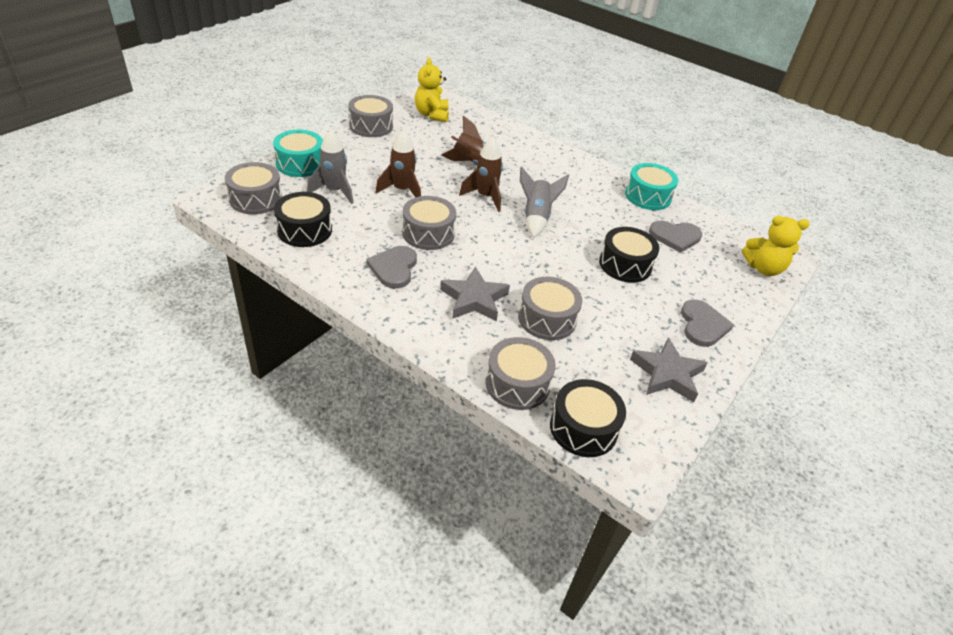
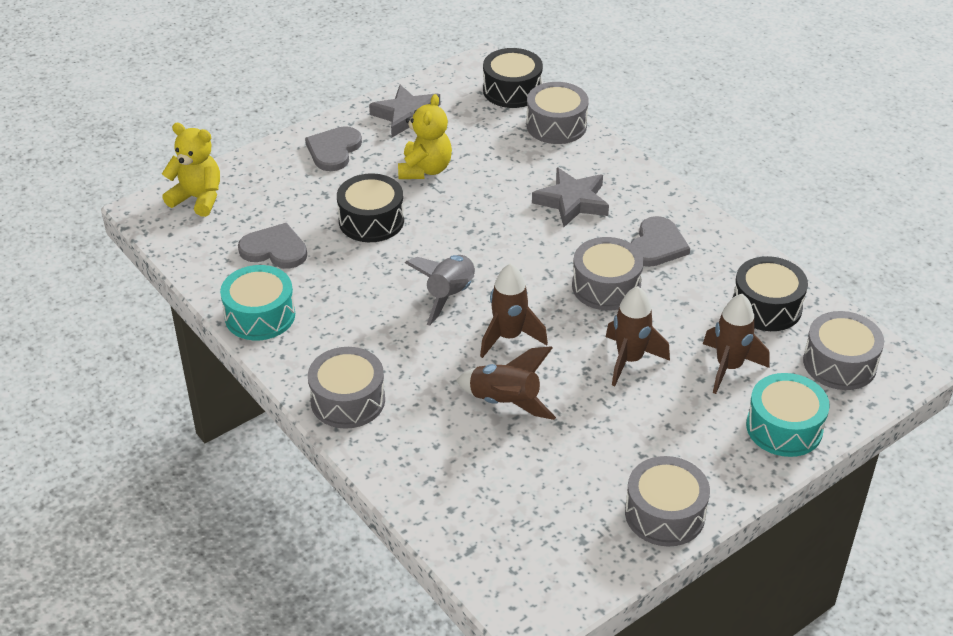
camera: 160 degrees left, 0 degrees up
(335, 191) = (729, 367): grey rocket -> brown rocket
(432, 115) = (543, 540): yellow teddy bear -> yellow teddy bear (425, 169)
(547, 319) = (500, 174): grey drum -> grey drum (348, 400)

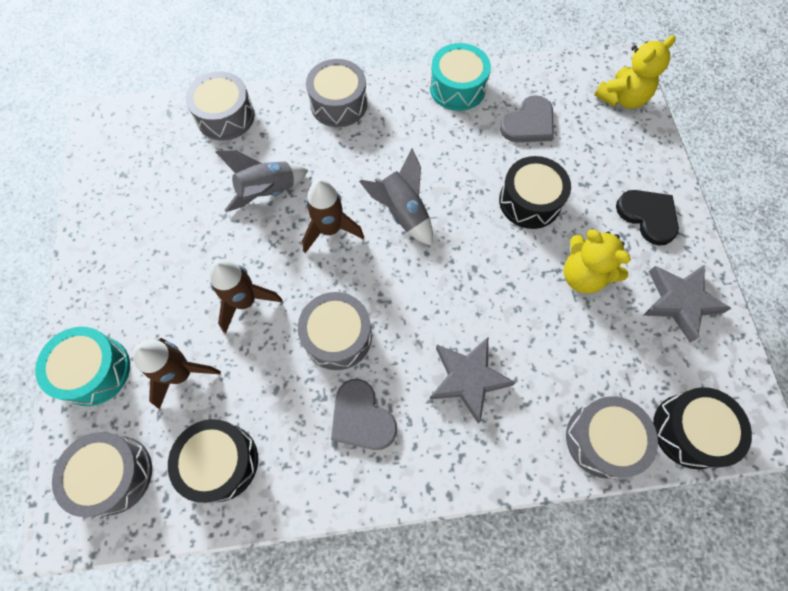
camera: 120 degrees right, 25 degrees up
(333, 150) = (648, 216): grey heart -> black heart
(505, 402) = (267, 193): brown rocket -> grey rocket
(665, 514) = (98, 234): grey drum -> grey drum (225, 116)

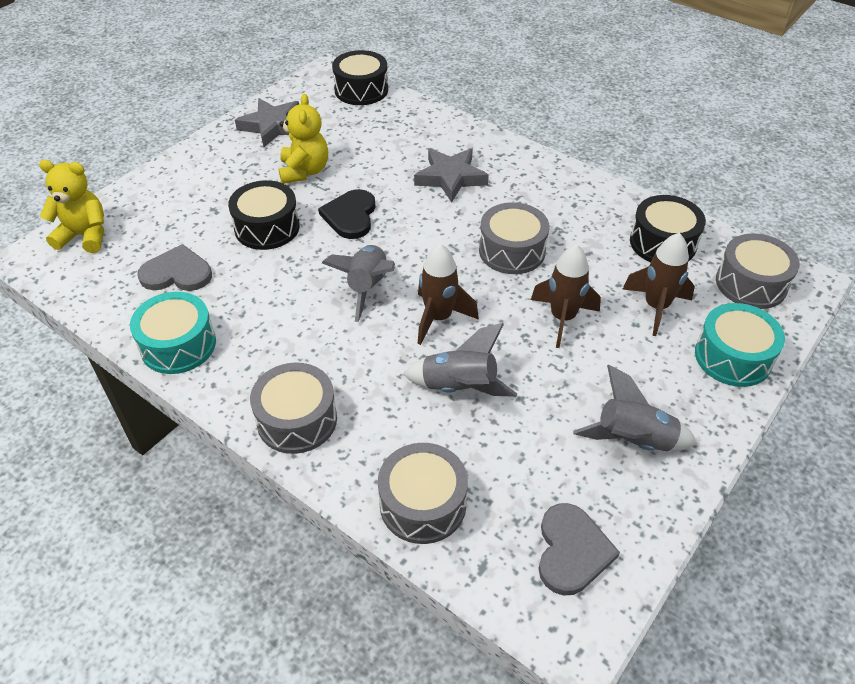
camera: 135 degrees left, 20 degrees down
(131, 242) = (632, 441): none -> grey rocket
(361, 417) = (542, 204): grey heart -> grey heart (572, 551)
(602, 439) = (411, 113): grey drum -> none
(648, 216) = (211, 167): black heart -> black heart (350, 216)

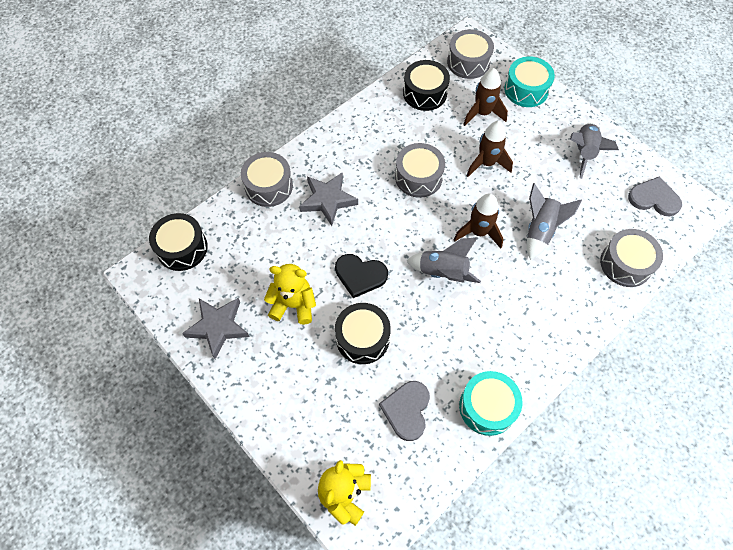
camera: 80 degrees left, 15 degrees up
(297, 420) = (561, 328): grey drum -> grey drum (269, 186)

